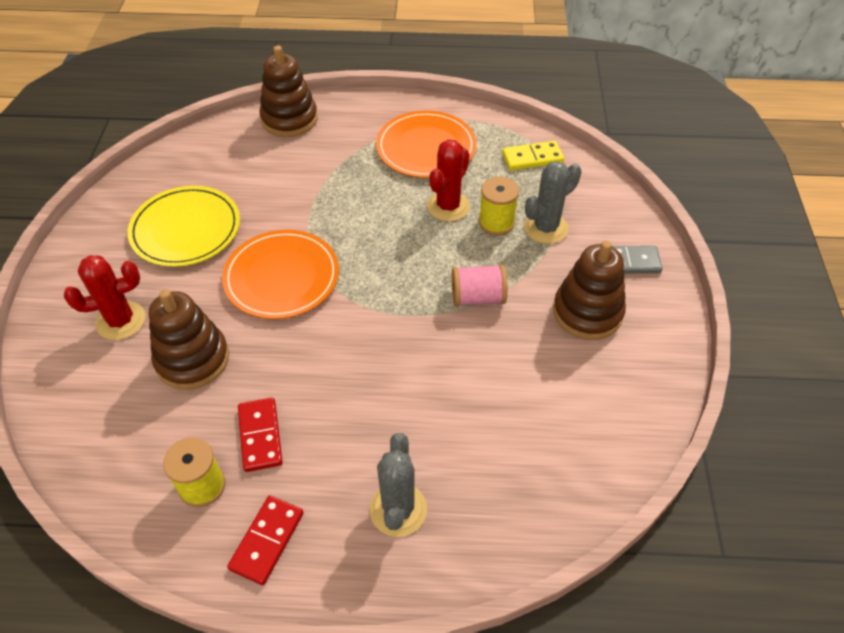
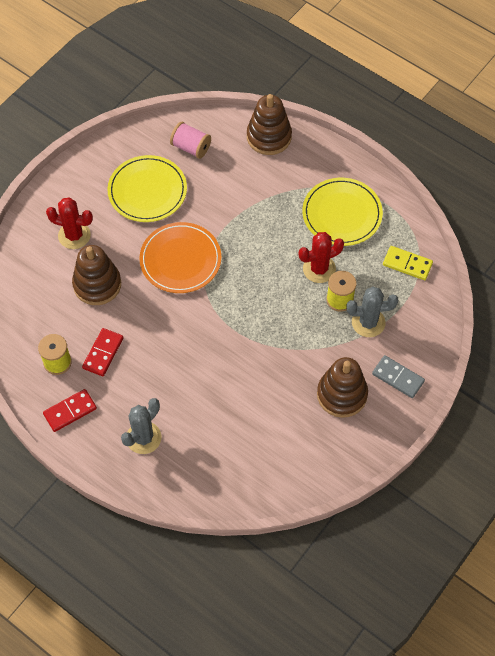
camera: 35 degrees right, 10 degrees up
(426, 148) = (342, 214): orange plate -> yellow plate
(478, 297) = (284, 344): pink spool -> pink spool (191, 147)

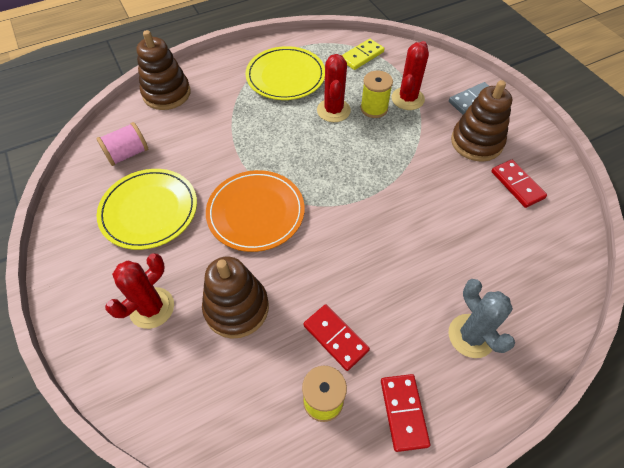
camera: 65 degrees left, 5 degrees down
(306, 439) = (517, 185): none -> red domino
(368, 322) = (407, 99): grey cactus -> red cactus

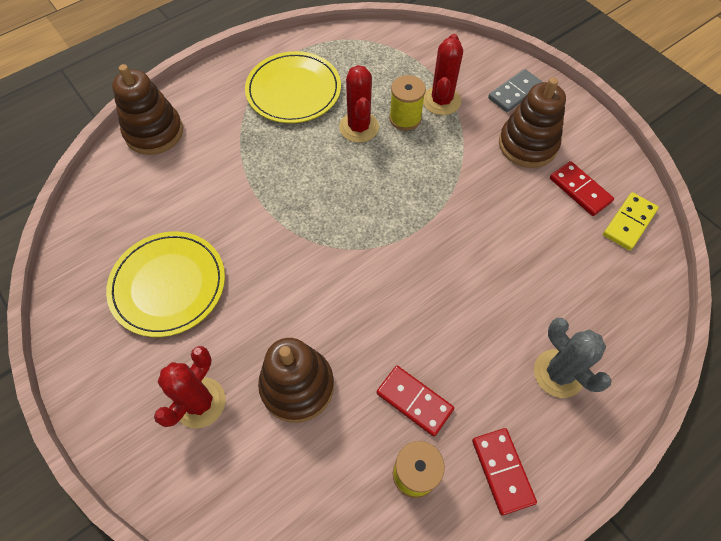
camera: 10 degrees left, 5 degrees up
(128, 154) = (125, 217): pink spool -> none
(256, 212) = (294, 268): orange plate -> none
(362, 56) = (378, 52): yellow domino -> yellow domino (629, 222)

